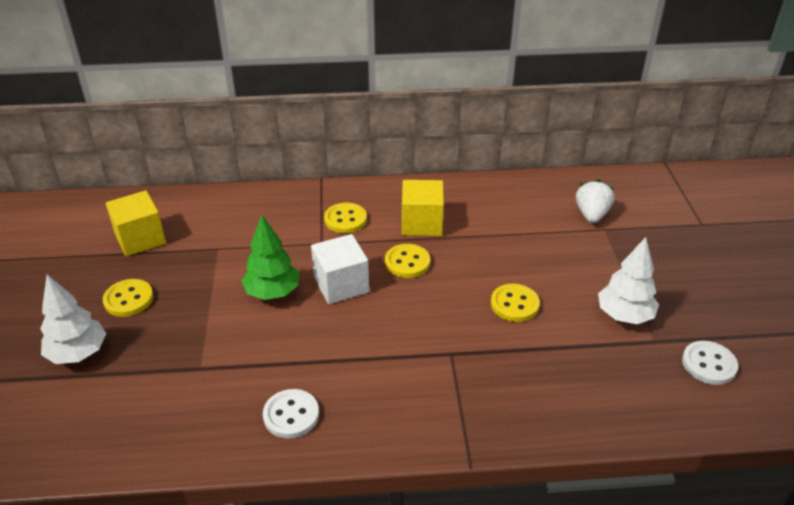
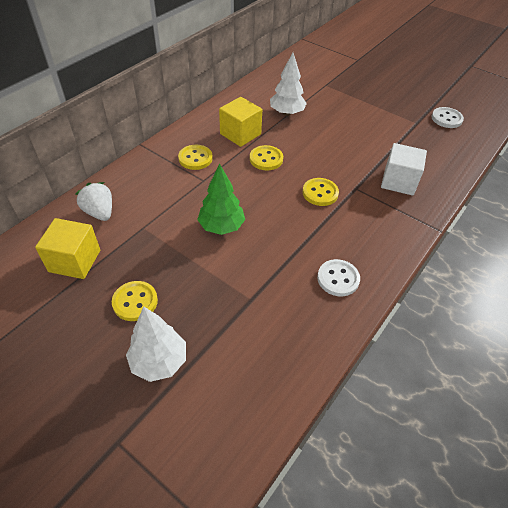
camera: 50 degrees left, 10 degrees up
(341, 285) = (252, 194): white cube -> white cube (399, 181)
(514, 304) = (345, 145): yellow button -> yellow button (320, 193)
(591, 215) = (311, 81): white strawberry -> white strawberry (100, 212)
(624, 315) = (391, 119): white tree -> white tree (286, 113)

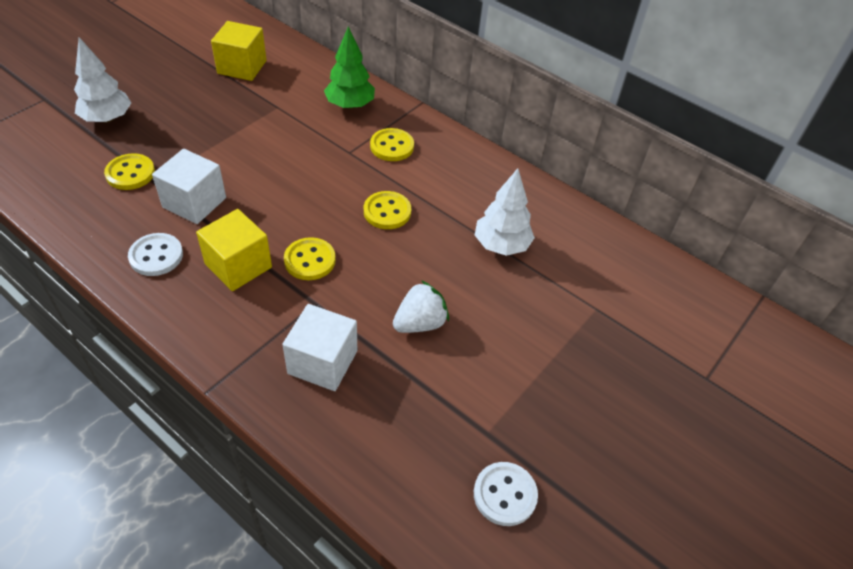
camera: 90 degrees right, 0 degrees up
(100, 212) = (306, 78): white strawberry -> white strawberry (420, 323)
(135, 302) = (179, 104): yellow button -> yellow button (130, 173)
(221, 227) = (265, 164): green tree -> green tree (350, 105)
(240, 134) = (444, 190): yellow cube -> yellow cube (238, 266)
(274, 265) = (194, 202): none -> white cube

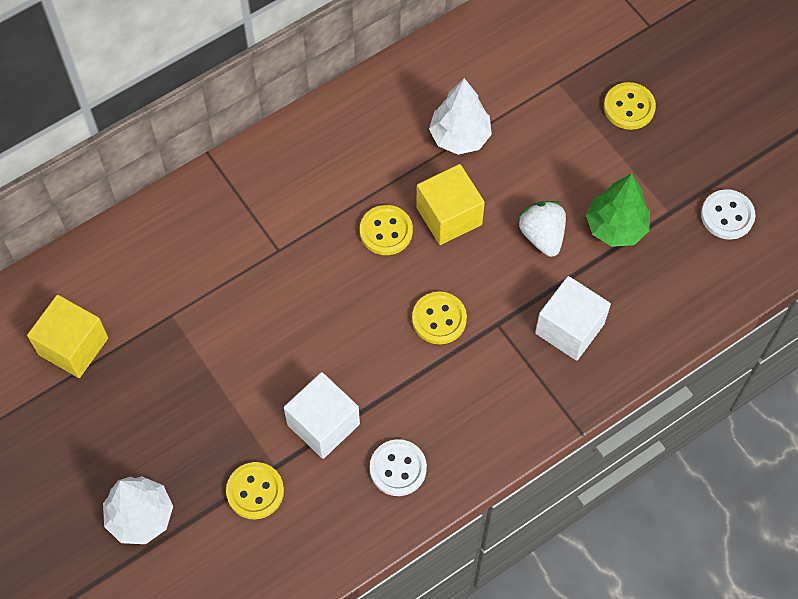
camera: 70 degrees left, 15 degrees up
(238, 266) = (431, 388): yellow cube -> yellow cube (449, 216)
(350, 105) = (191, 232): green tree -> green tree (615, 227)
(392, 146) = (280, 203): yellow button -> yellow button (629, 107)

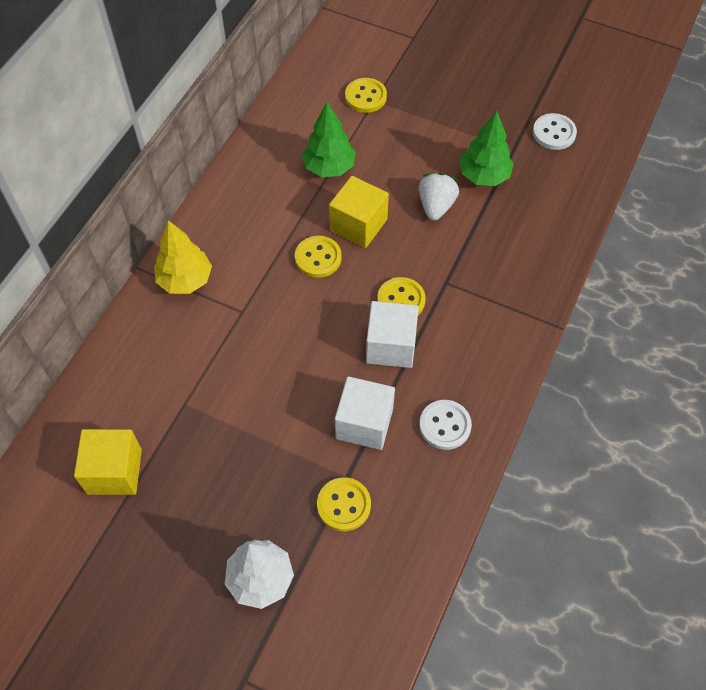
camera: 30 degrees left, 5 degrees down
(244, 189) = (185, 280): none -> yellow tree
(459, 137) = (329, 167): white tree -> green tree
(542, 235) = (436, 206): white strawberry -> white strawberry turned 60 degrees clockwise
(569, 328) = (500, 259): white cube -> white cube (391, 346)
(629, 107) = (437, 94): yellow button -> yellow button (365, 97)

